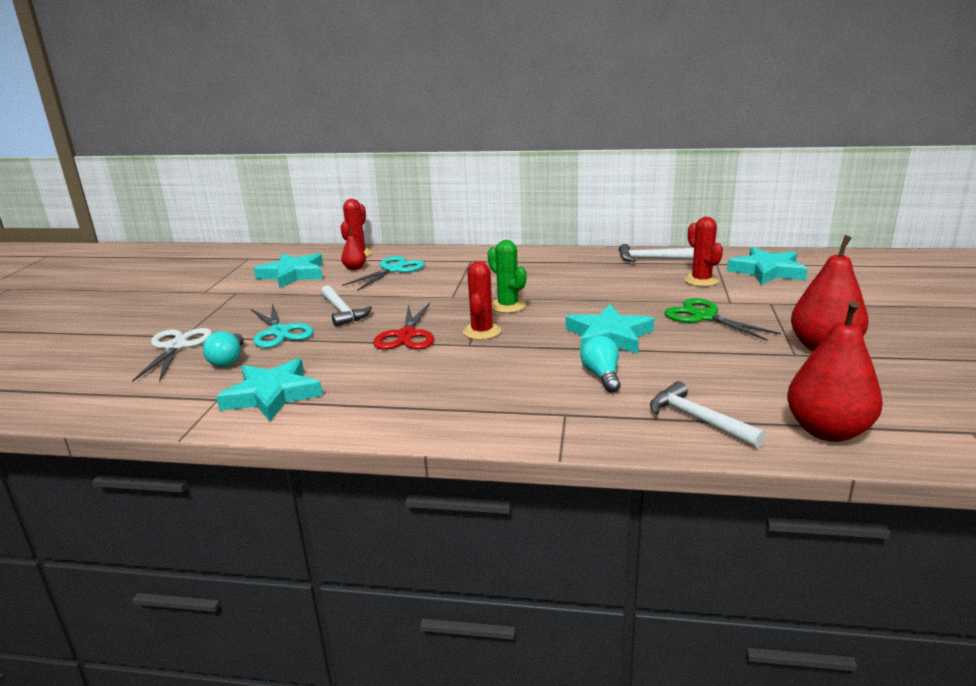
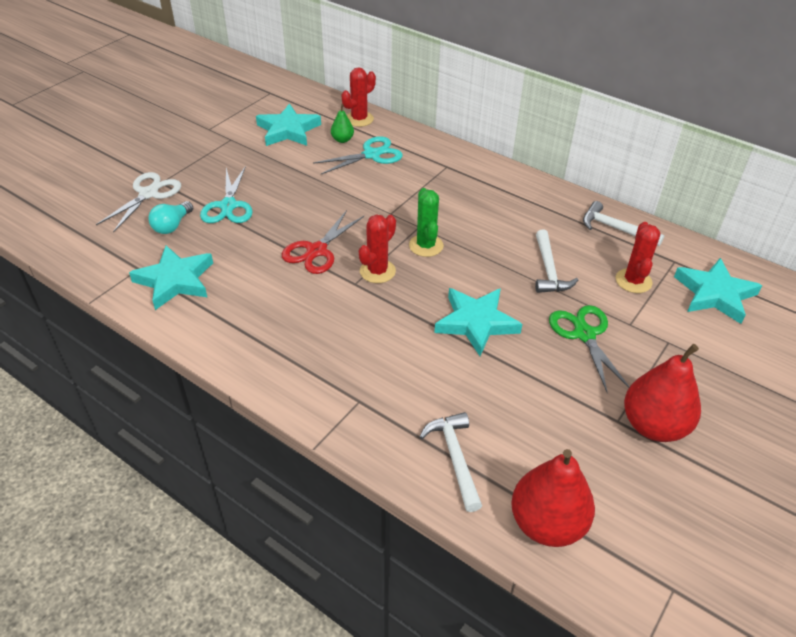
camera: 25 degrees right, 20 degrees up
(342, 312) = (291, 198): white hammer -> white hammer (549, 270)
(355, 268) = (342, 140): red pear -> green pear
(602, 376) = (426, 370): turquoise light bulb -> none

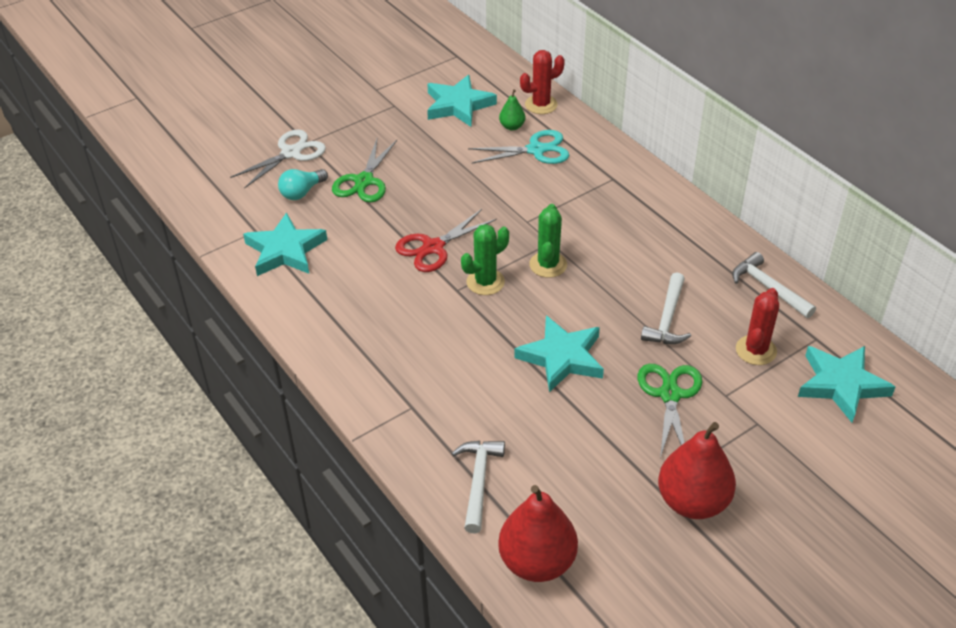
camera: 20 degrees right, 0 degrees up
(228, 206) = (364, 181): turquoise scissors -> green scissors
(377, 271) = (485, 282): red cactus -> green cactus

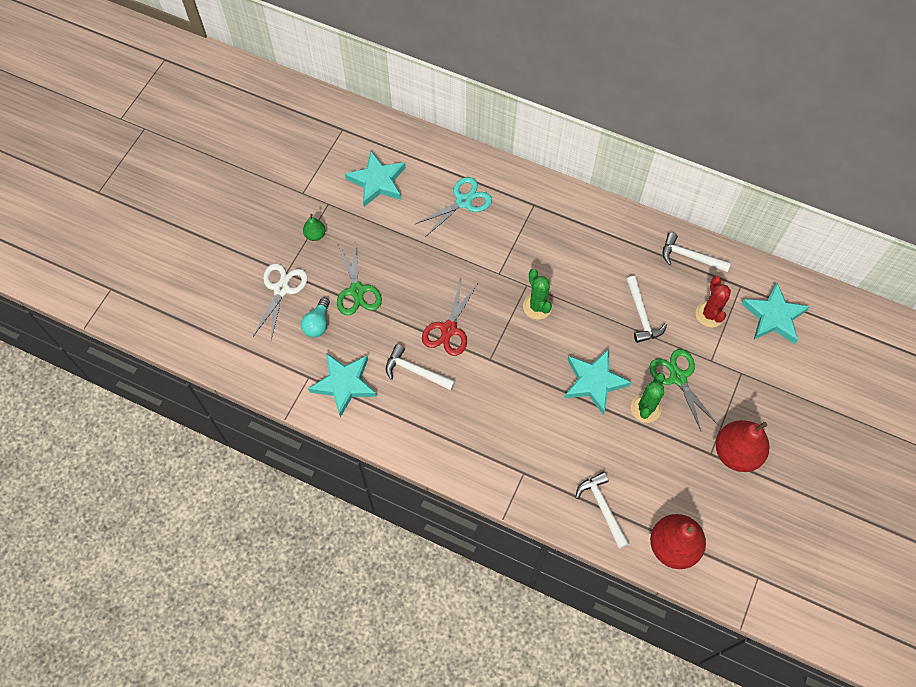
camera: 30 degrees left, 20 degrees up
(368, 268) = (415, 371): none -> white hammer
(485, 282) = (504, 343): green cactus -> green cactus (645, 408)
(512, 126) = (431, 186): green pear -> green pear (315, 235)
(541, 105) = (439, 154): red cactus -> none

